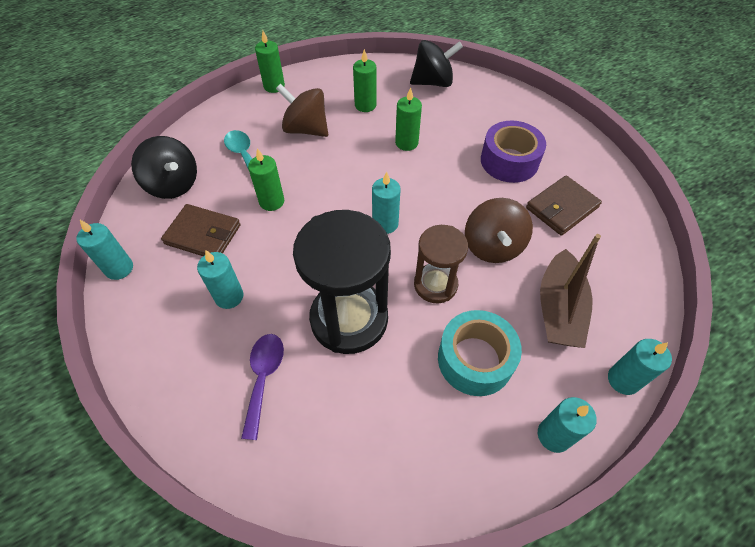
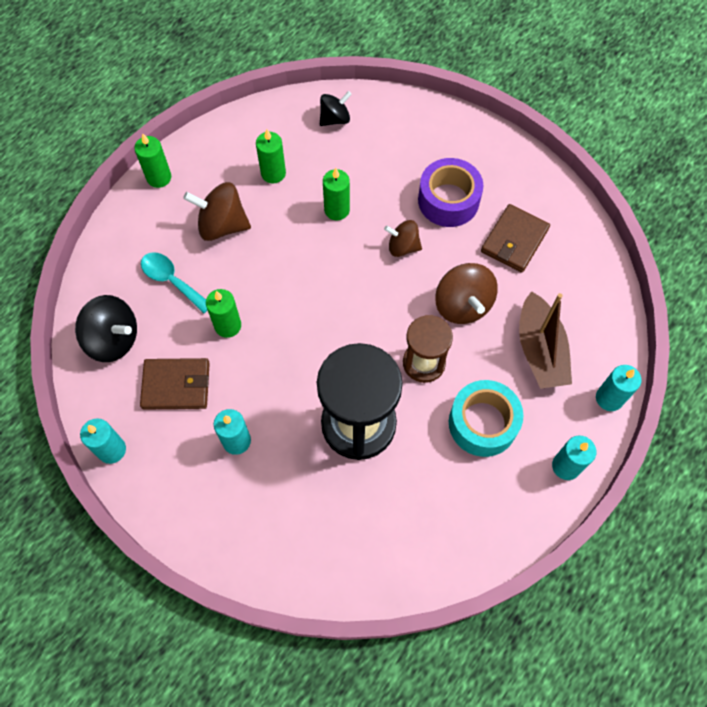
camera: 20 degrees left, 10 degrees up
(264, 378) = (307, 505): purple spoon -> none
(385, 224) = (352, 314): turquoise candle -> none
(433, 82) = (335, 119): black spinning top -> black spinning top, size x0.64
(453, 185) = (403, 247): none -> brown spinning top

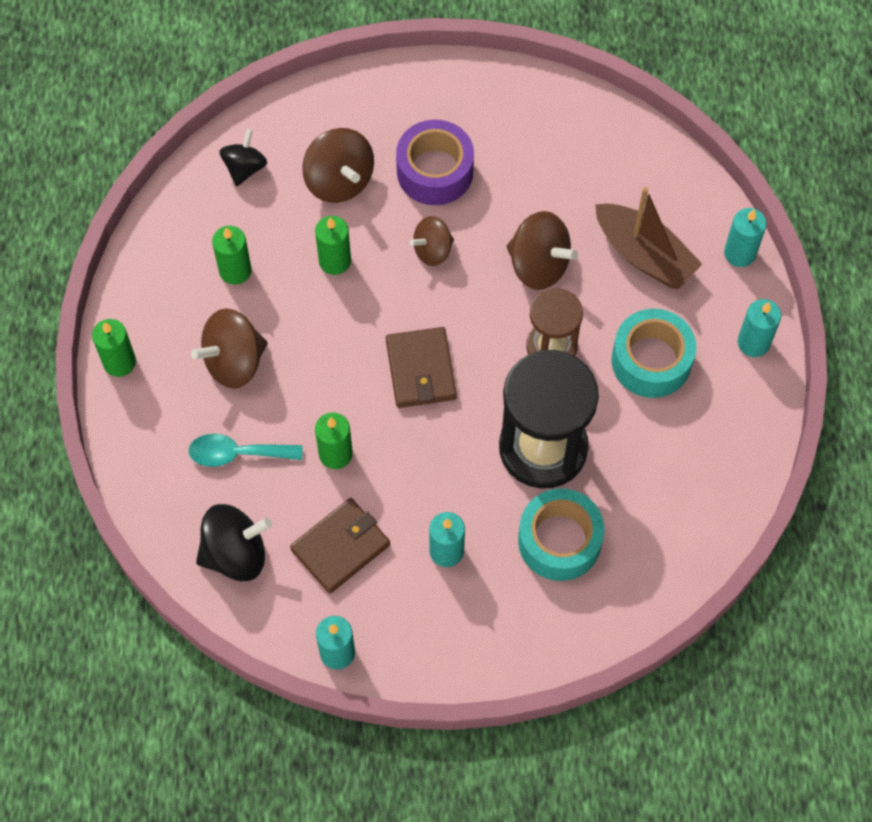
camera: 40 degrees left, 0 degrees up
(313, 494) = (559, 541): none -> turquoise tape
(384, 165) = (339, 180): none -> brown spinning top
(514, 240) = (532, 166): brown wallet -> brown wallet (421, 370)

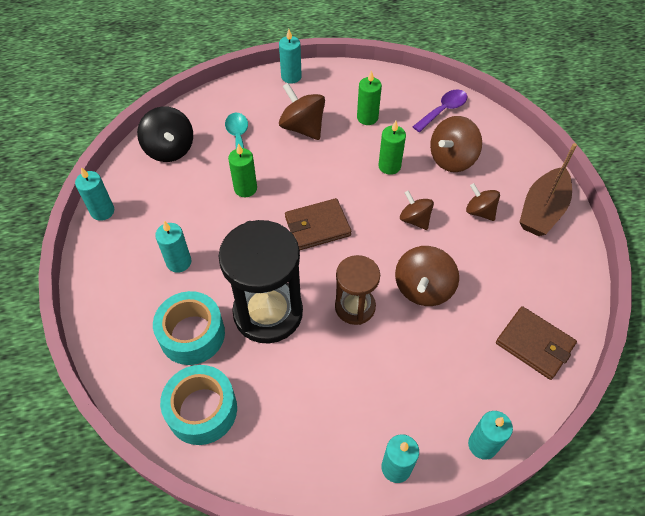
camera: 80 degrees right, 10 degrees down
(119, 362) = (291, 77): green candle -> turquoise candle
(245, 168) = (443, 110): black spinning top -> purple spoon
(340, 547) = (178, 201): brown wallet -> brown wallet (534, 344)
(435, 171) = (480, 211): purple tape -> brown spinning top
(644, 255) = (456, 364): brown boat -> brown boat (542, 210)
(651, 361) = (359, 382): turquoise tape -> turquoise tape (202, 410)

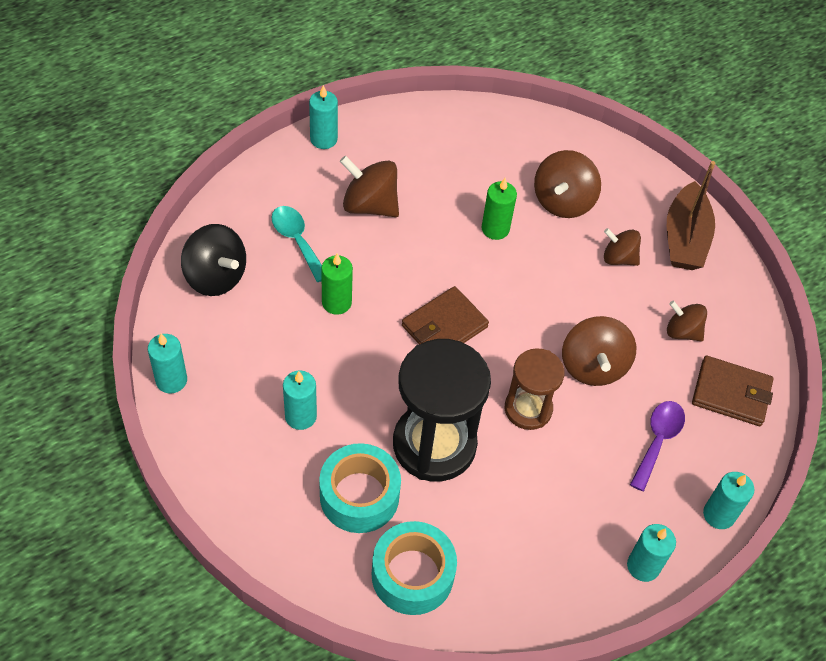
camera: 25 degrees left, 0 degrees up
(367, 118) = (442, 172): green candle -> none
(415, 219) = (551, 287): brown spinning top -> brown spinning top (682, 331)
(443, 110) = (528, 140): purple spoon -> purple spoon (658, 440)

